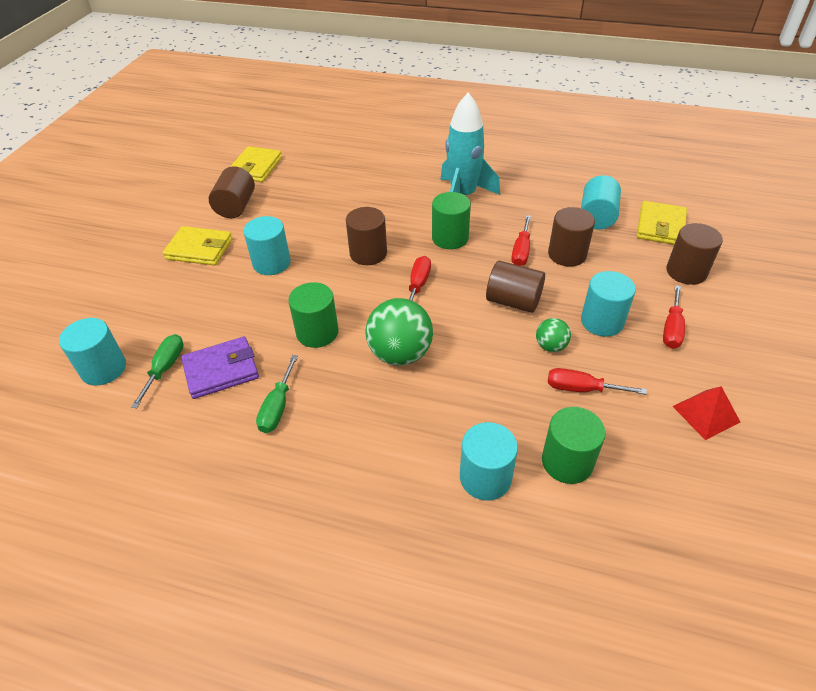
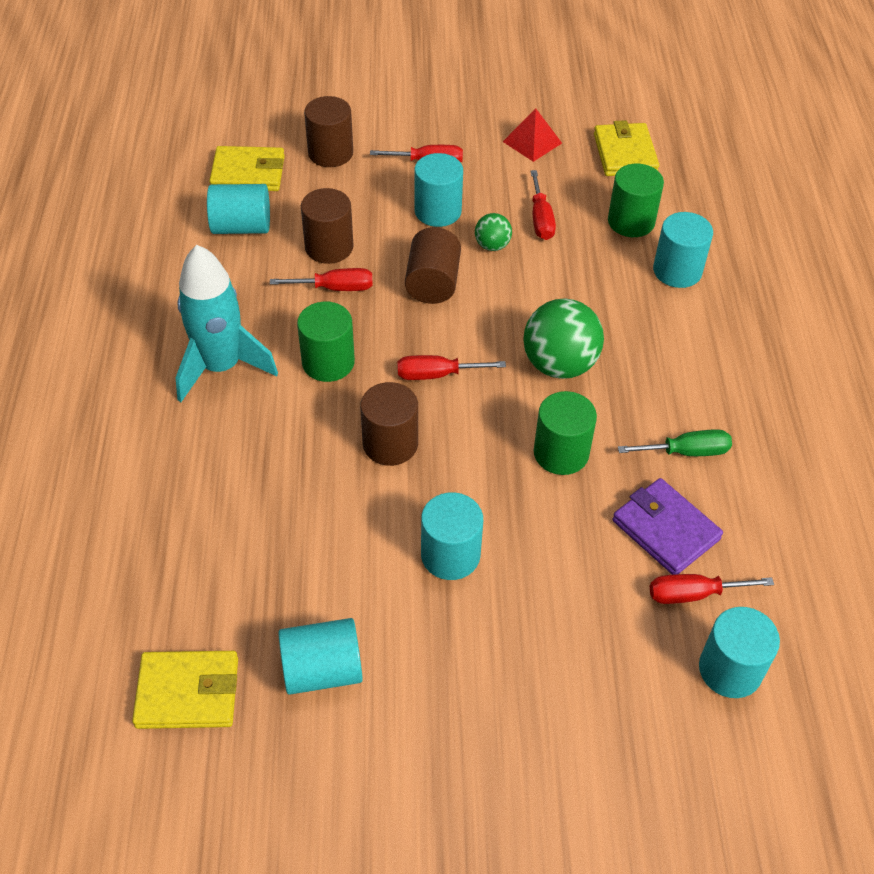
camera: 110 degrees left, 5 degrees up
(165, 368) = (693, 594): green screwdriver -> red screwdriver
(199, 249) = (451, 672): yellow wallet -> yellow wallet (625, 153)
(236, 206) = (322, 670): brown cylinder -> turquoise cylinder

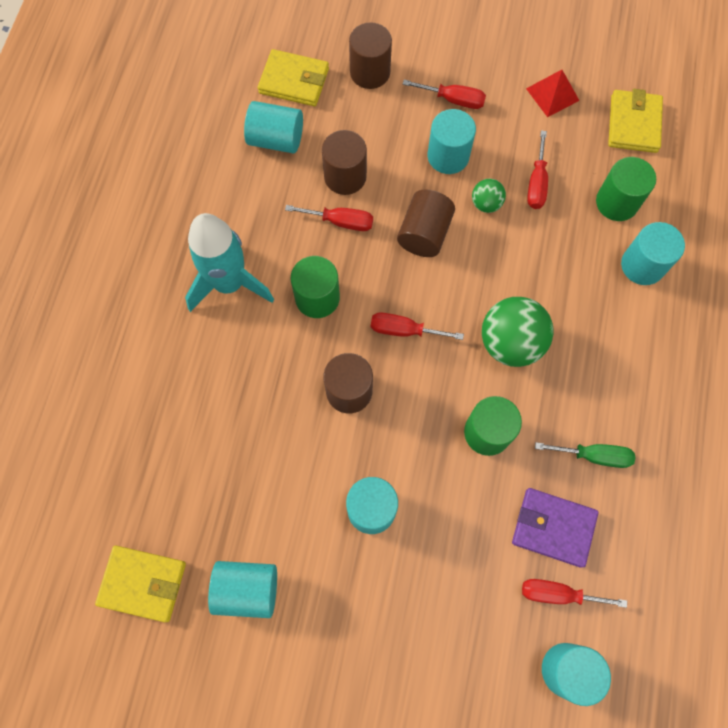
camera: 15 degrees right, 20 degrees up
(665, 530) = (553, 527): purple wallet -> purple wallet turned 45 degrees counterclockwise

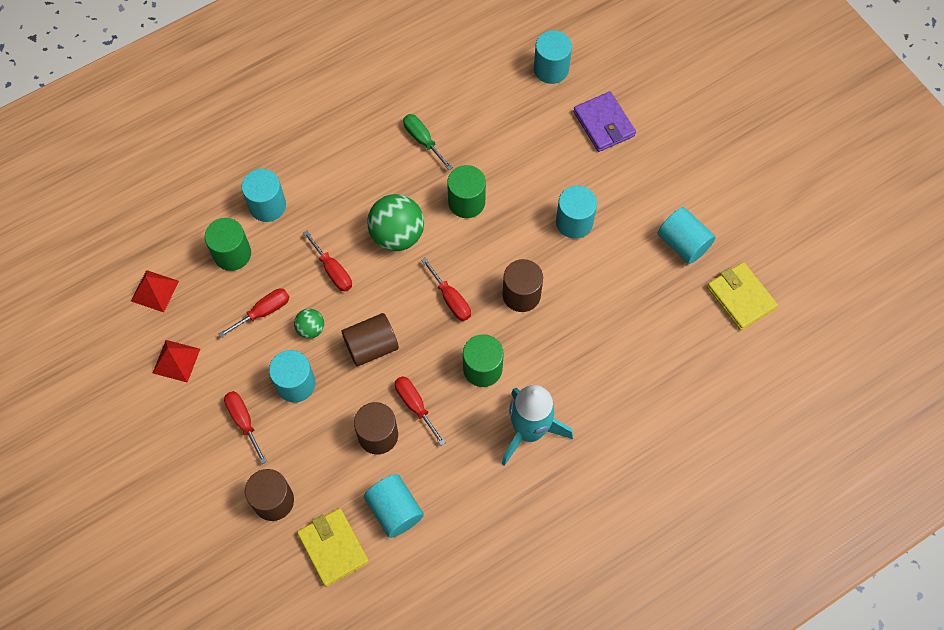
camera: 135 degrees left, 5 degrees down
(553, 527) = (485, 129): purple wallet -> purple wallet (604, 124)
(558, 594) = (518, 100): red screwdriver -> red screwdriver (333, 270)
(633, 124) = (155, 291): yellow wallet -> red pyramid

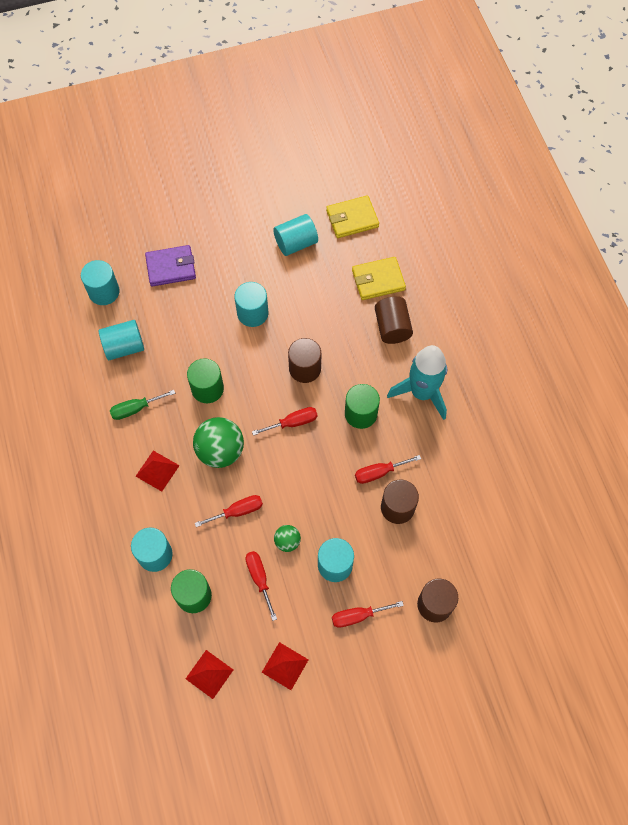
camera: 75 degrees left, 0 degrees up
(333, 547) = (485, 564): yellow wallet -> yellow wallet (378, 280)
(358, 181) = (157, 470): none -> red pyramid
(371, 346) = (317, 495): brown cylinder -> brown cylinder (392, 327)
(394, 510) = (464, 509): turquoise cylinder -> turquoise cylinder (124, 347)

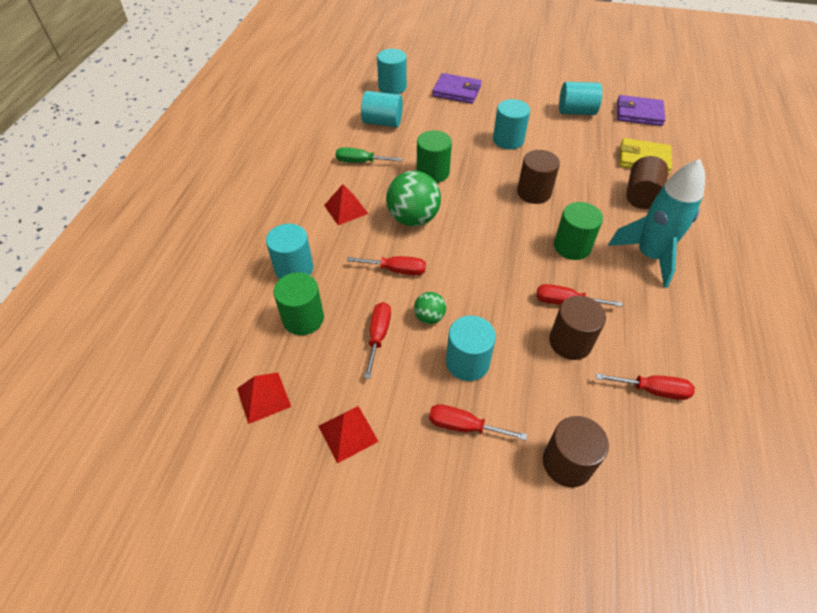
camera: 30 degrees right, 15 degrees down
(293, 422) = (497, 226): red screwdriver -> red screwdriver (652, 390)
(352, 219) = (639, 113): yellow wallet -> purple wallet

